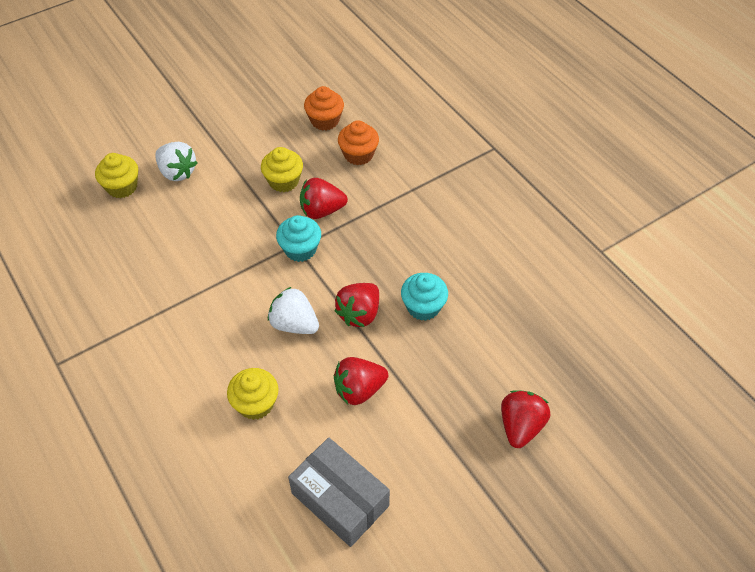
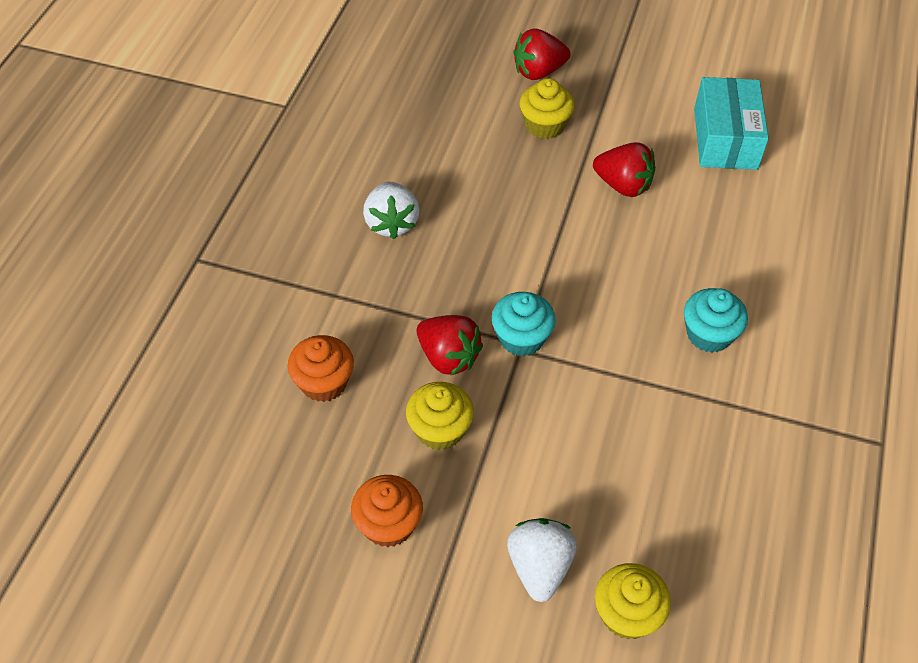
camera: 130 degrees left, 0 degrees up
(255, 403) = (720, 247): yellow cupcake -> yellow cupcake (544, 125)
(294, 324) = (613, 277): white strawberry -> white strawberry (391, 223)
(325, 120) = (291, 464): orange cupcake -> orange cupcake (388, 524)
(340, 499) = (725, 138): grey box -> turquoise box
(359, 314) = (546, 235): red strawberry -> none
(423, 307) = (487, 194): turquoise cupcake -> turquoise cupcake (709, 334)

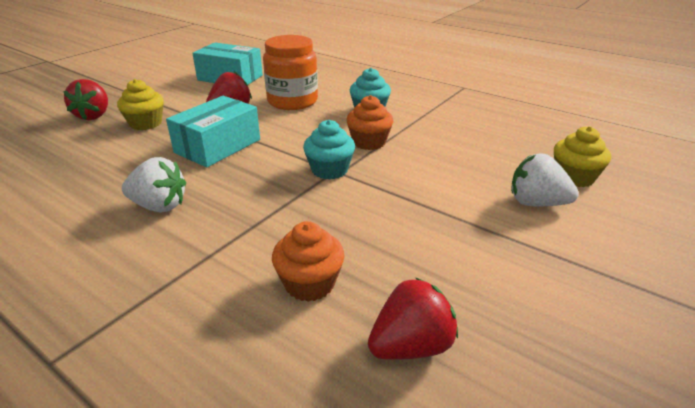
camera: 70 degrees left, 20 degrees down
(388, 524) = (487, 272): orange cupcake -> orange cupcake (369, 142)
(439, 430) = (397, 223): yellow cupcake -> none
(448, 357) = (326, 205): red strawberry -> red strawberry (411, 346)
(525, 214) = (218, 146): none -> turquoise box
(687, 238) = (292, 101): none -> orange jar

